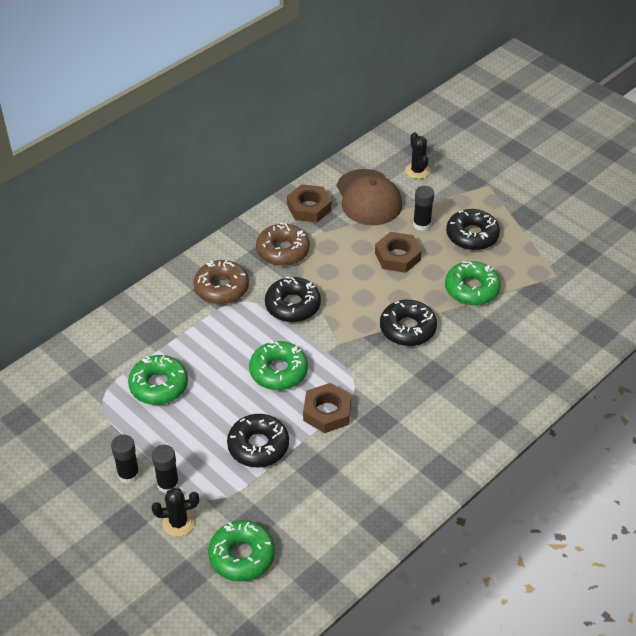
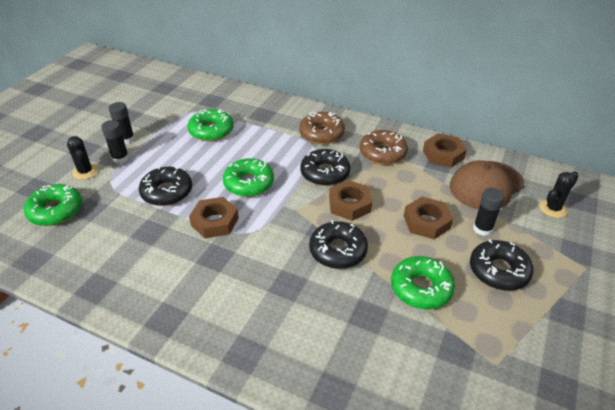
camera: 70 degrees right, 5 degrees down
(349, 301) = (349, 204): none -> brown nut

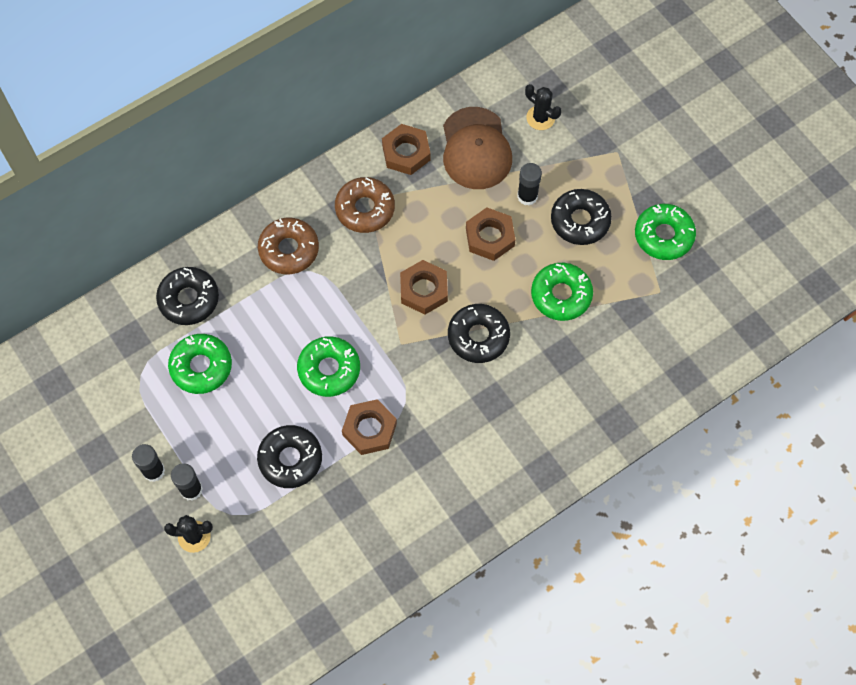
camera: 60 degrees left, 25 degrees up
(56, 211) = (250, 585): green donut -> green donut (663, 236)
(325, 173) = (361, 285): black donut -> black donut (189, 299)
(553, 208) = (540, 118): black cactus -> black cactus turned 45 degrees counterclockwise

